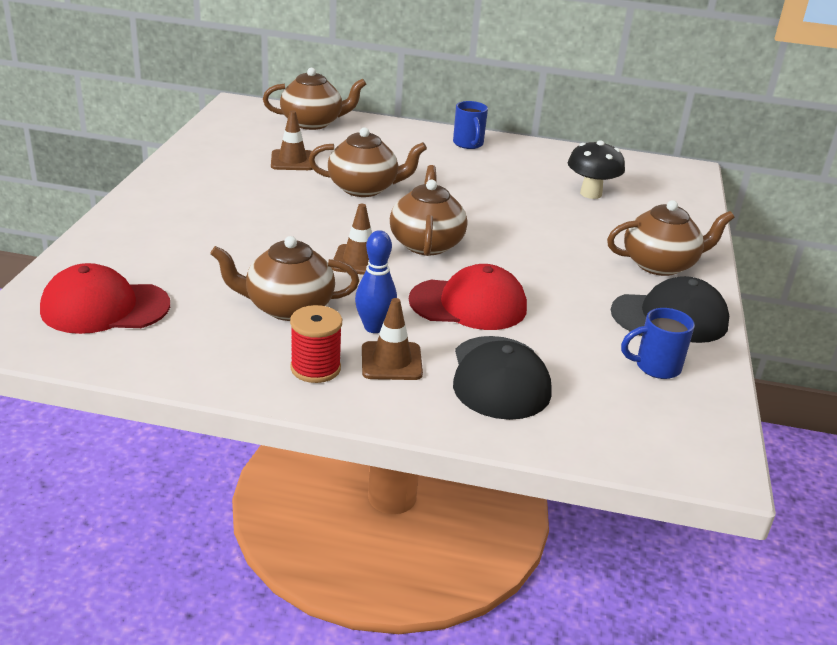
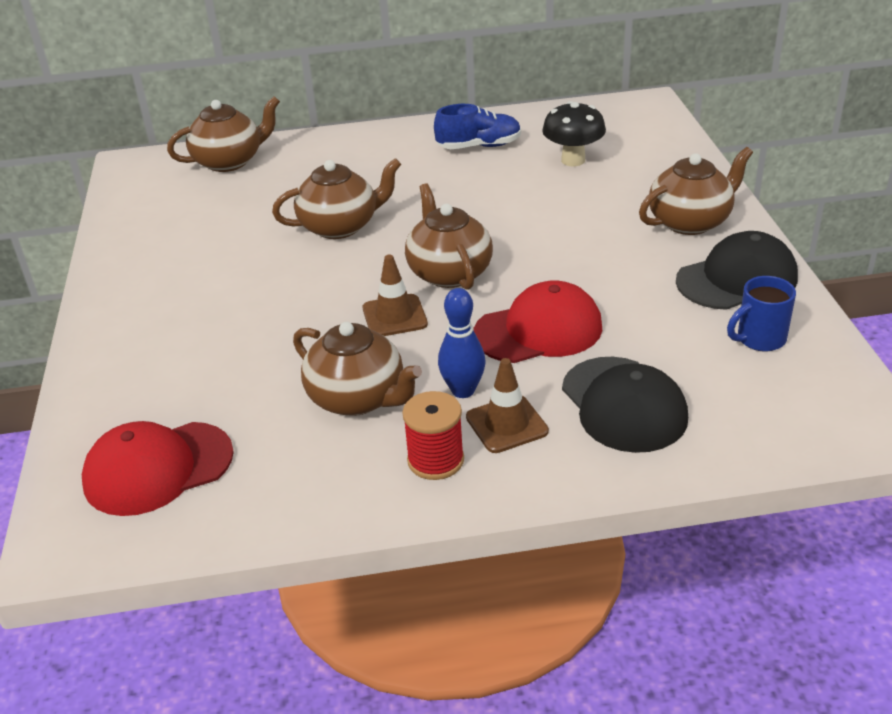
camera: 15 degrees left, 5 degrees up
(288, 307) = (358, 398): brown teapot -> brown teapot turned 120 degrees counterclockwise
(292, 161) = (239, 216): brown traffic cone -> none
(468, 144) = (413, 138): blue mug -> none
(518, 163) = (479, 146): none -> blue shoe

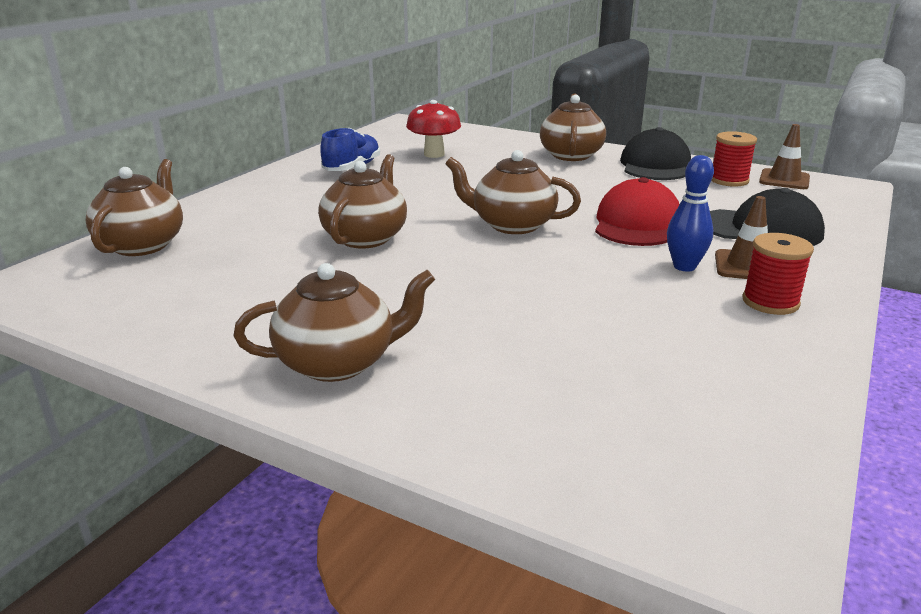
camera: 55 degrees left, 10 degrees down
(158, 468) = (653, 433): red cap -> none
(358, 398) = (646, 305): brown teapot -> brown teapot (338, 362)
(394, 316) = (543, 258): brown traffic cone -> brown traffic cone (784, 180)
(573, 160) = (434, 154): black mushroom -> red mushroom
(759, 339) = (729, 180): blue mug -> red spool

